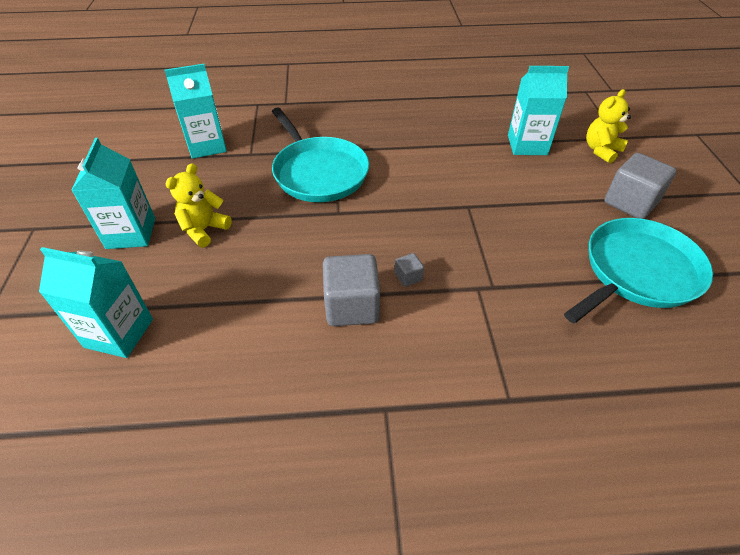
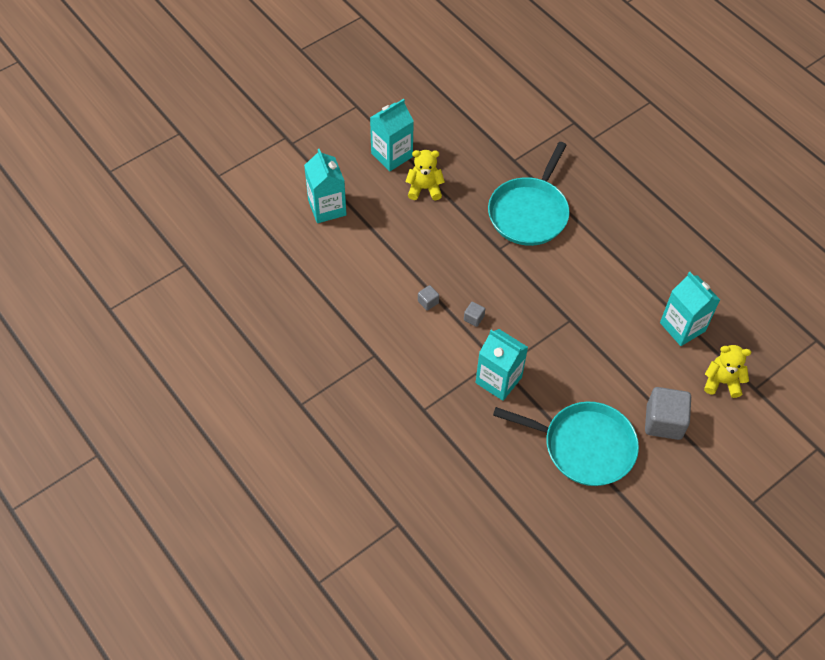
camera: 55 degrees right, 10 degrees up
(207, 146) = (500, 129): turquoise carton -> turquoise carton (498, 380)
(352, 306) = (428, 302): grey cube -> grey cube, size x0.45

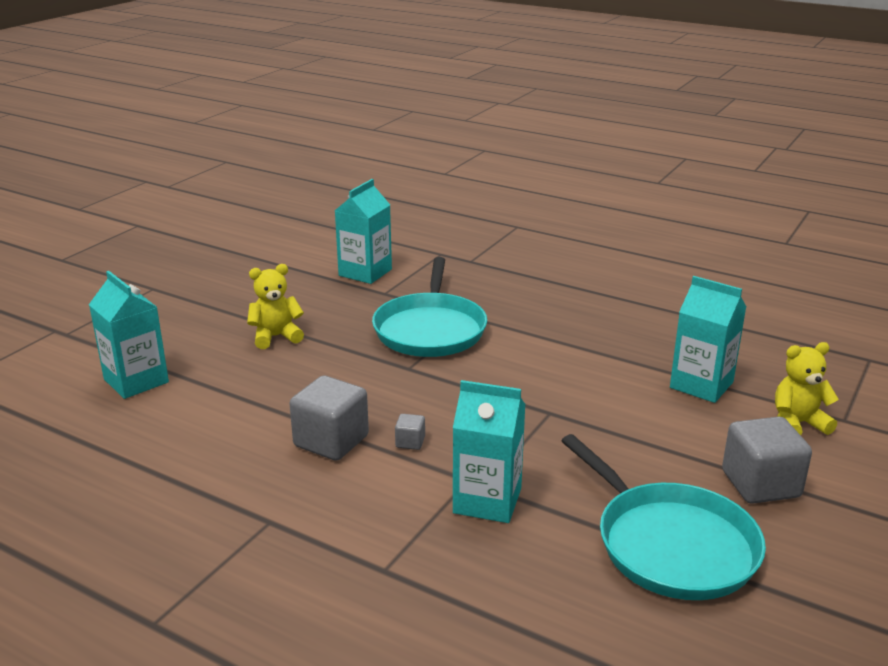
camera: 20 degrees left, 30 degrees down
(392, 155) = (217, 318): turquoise carton -> turquoise carton (365, 272)
(428, 302) = (331, 441): grey cube -> grey cube, size x2.20
(584, 446) = (670, 544): turquoise pan -> turquoise pan turned 60 degrees clockwise

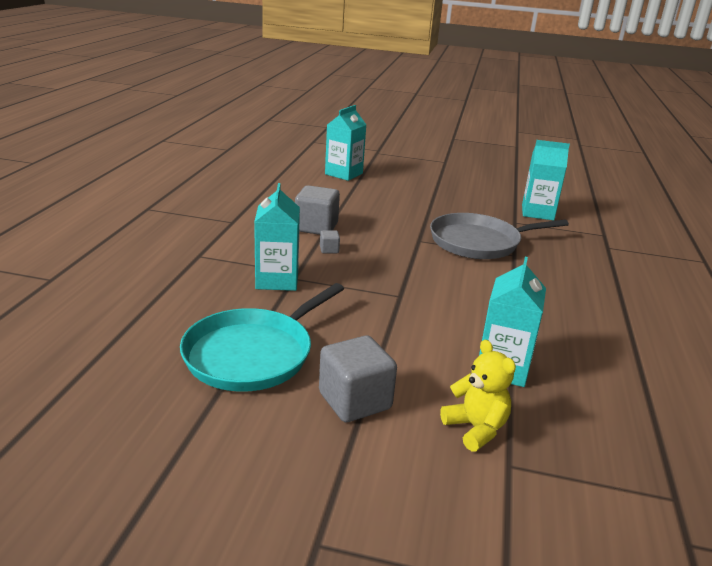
camera: 70 degrees right, 0 degrees up
(276, 337) = (421, 198): yellow teddy bear -> none
(430, 329) = (479, 242): turquoise pan -> grey pan

